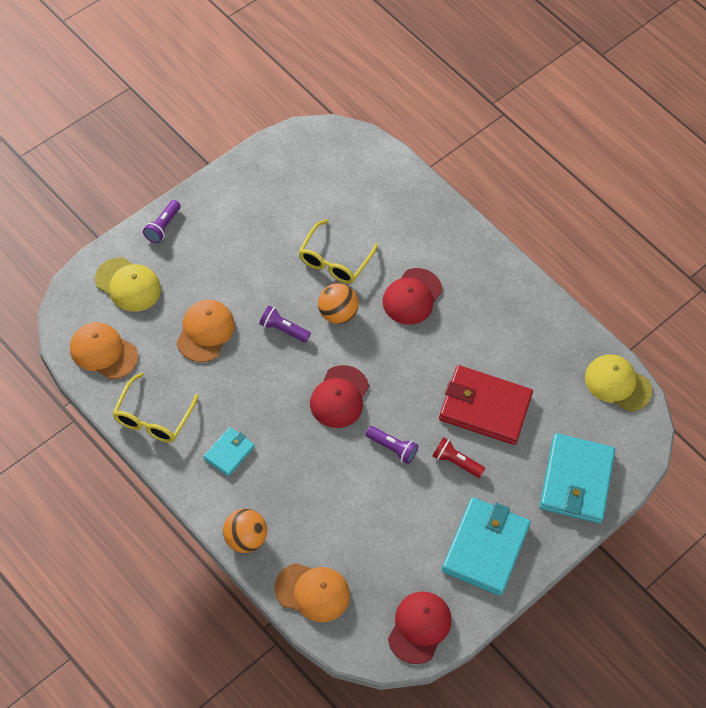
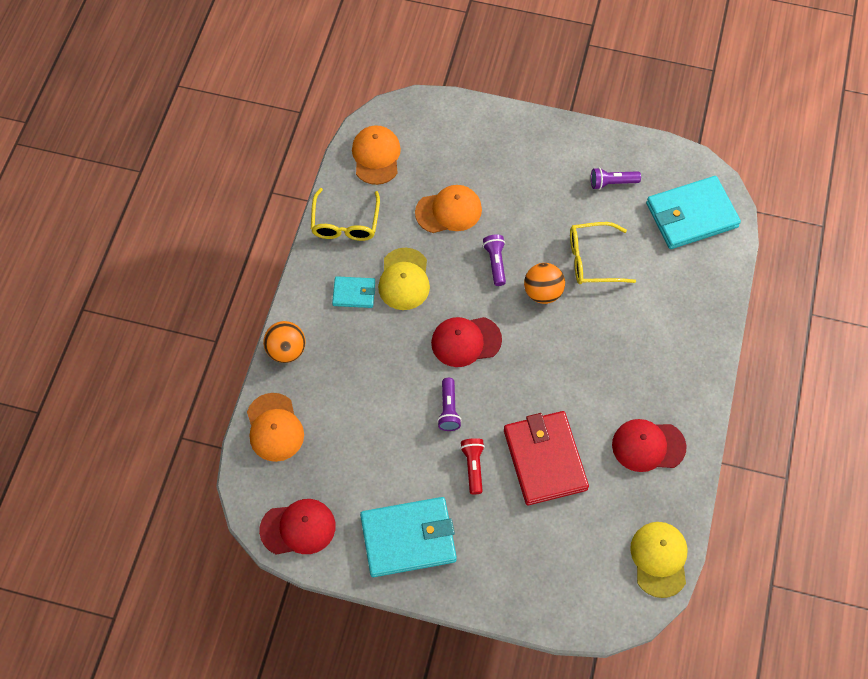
camera: 65 degrees right, 5 degrees up
(128, 285) = (448, 135): yellow cap -> yellow cap (404, 279)
(152, 417) = (345, 223): yellow glasses -> yellow glasses turned 75 degrees counterclockwise
(162, 226) = (519, 124): purple flashlight -> purple flashlight (612, 183)
(412, 297) = (607, 338): red cap -> red cap (648, 446)
(576, 481) = (530, 578): turquoise wallet -> turquoise wallet (691, 215)

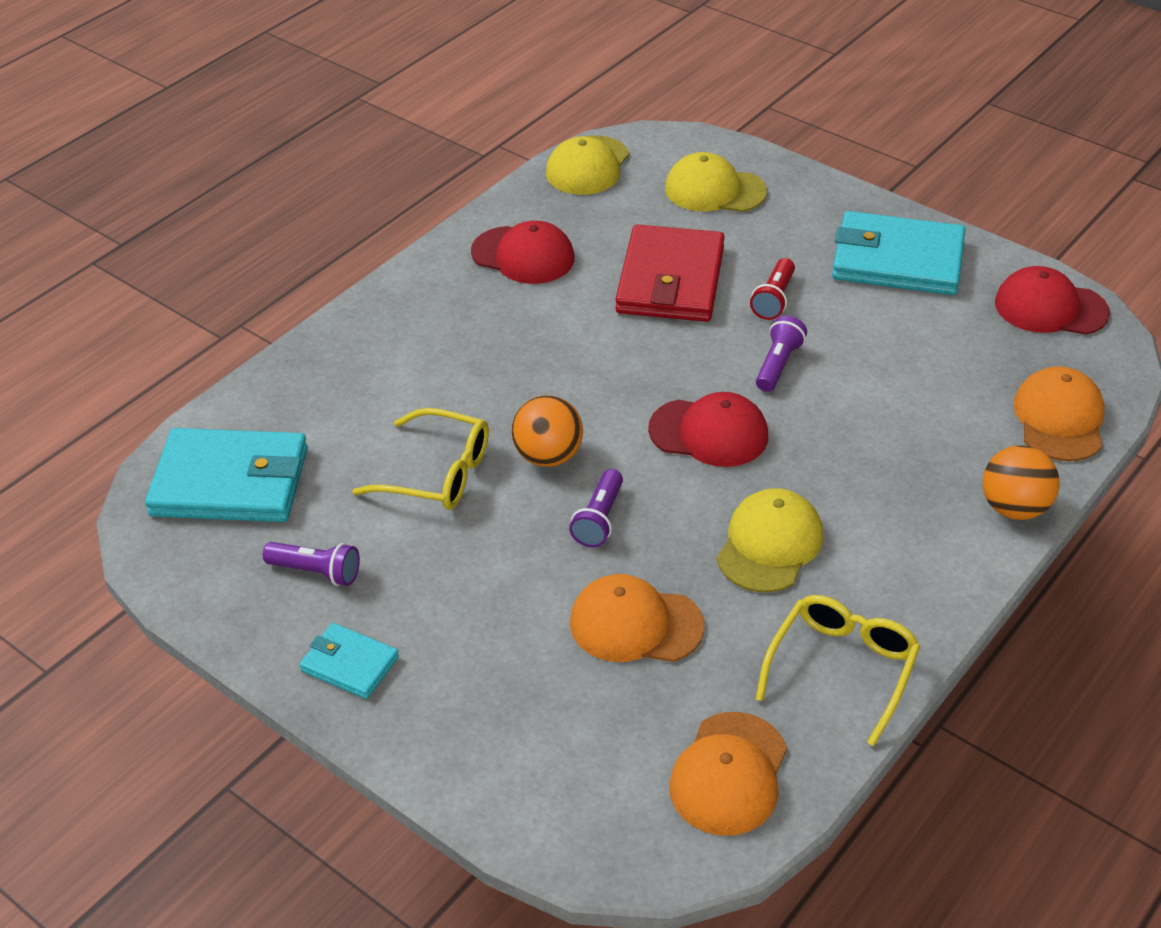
camera: 155 degrees left, 20 degrees down
(354, 293) = (867, 552): turquoise wallet -> turquoise wallet (349, 664)
(558, 567) = (714, 190): none -> yellow cap

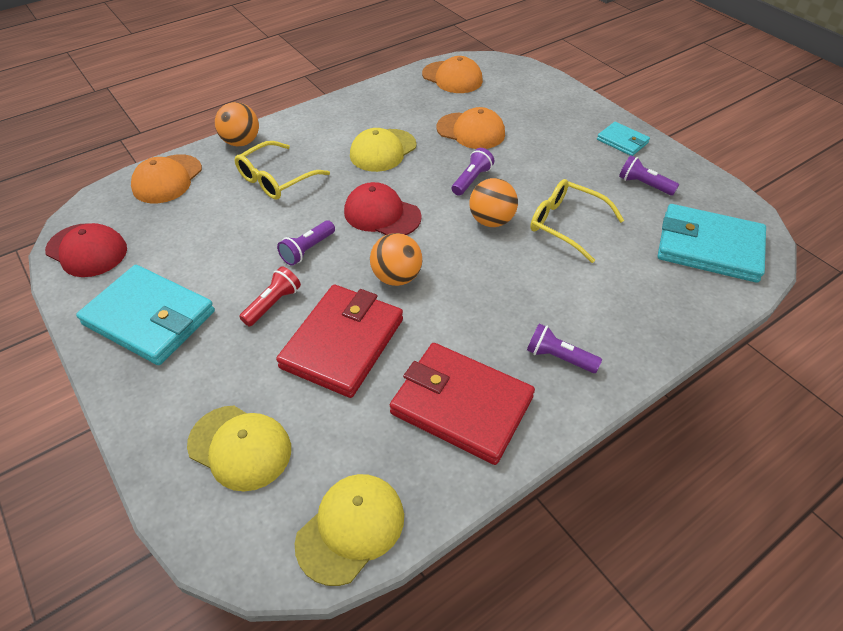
camera: 165 degrees left, 5 degrees up
(429, 313) = (559, 357): none -> purple flashlight
(523, 255) = (461, 405): red cap -> red wallet
(645, 356) = (396, 277): none -> orange ball
(729, 774) = (452, 77): orange cap -> orange cap turned 90 degrees clockwise
(841, 669) = (381, 99): yellow glasses -> yellow glasses (276, 179)

